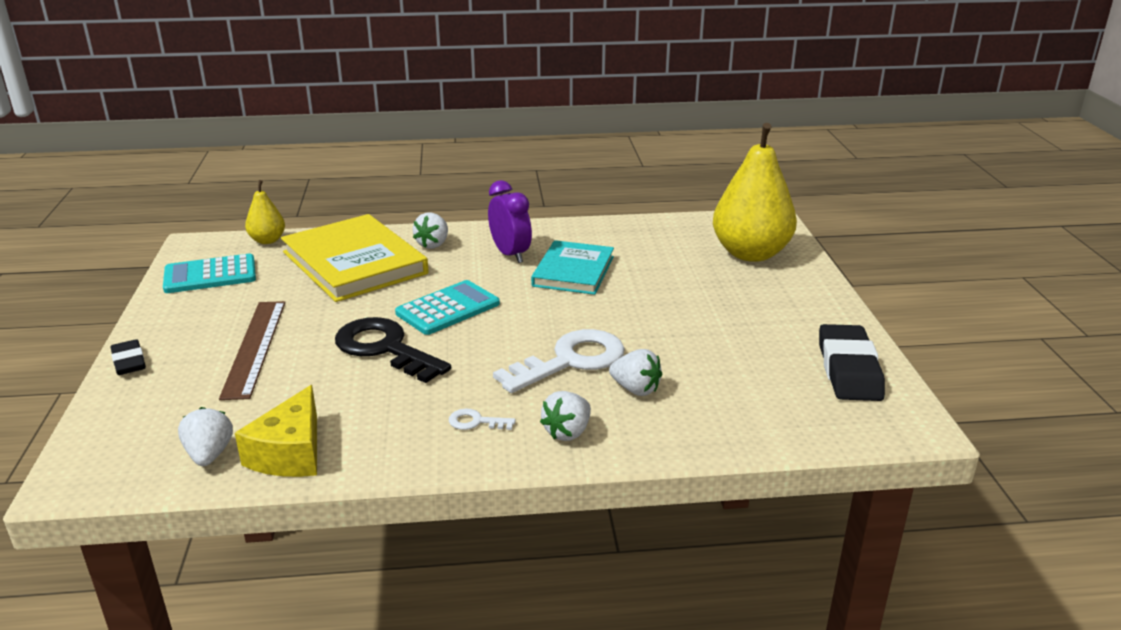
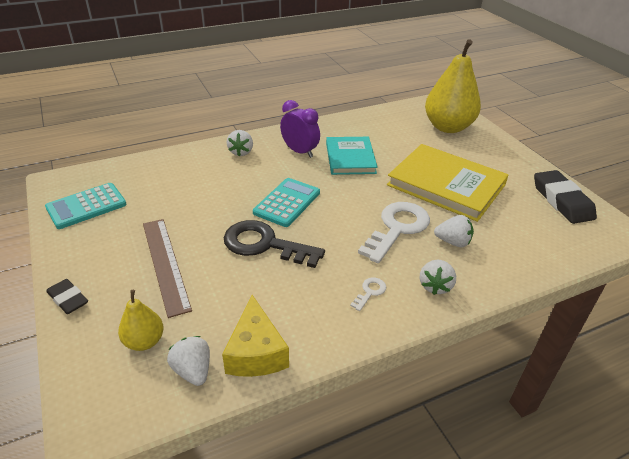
camera: 20 degrees left, 10 degrees up
(267, 240) = (113, 168): yellow pear -> yellow pear (144, 341)
(354, 263) = (194, 176): yellow book -> yellow book (446, 185)
(475, 422) = (370, 292): white key -> white key turned 135 degrees clockwise

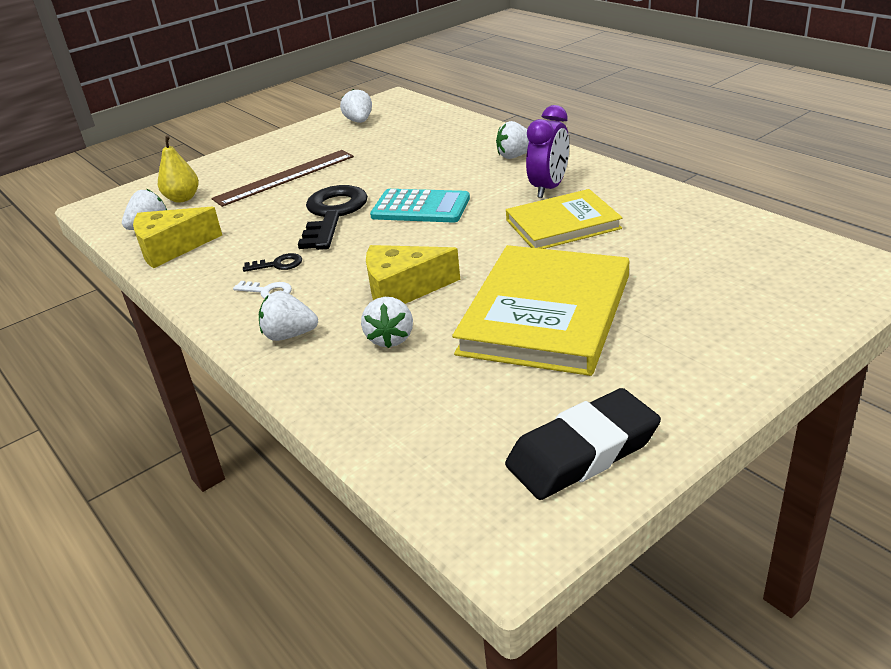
camera: 80 degrees right, 5 degrees down
(68, 299) = (229, 156): black eraser -> none
(86, 206) = (359, 121): turquoise calculator -> white strawberry
(330, 282) = (278, 264): none -> black key
(350, 158) = (562, 224): turquoise book -> yellow book
(397, 228) = (403, 289): white key -> yellow cheese
(448, 127) = (763, 291): yellow pear -> none

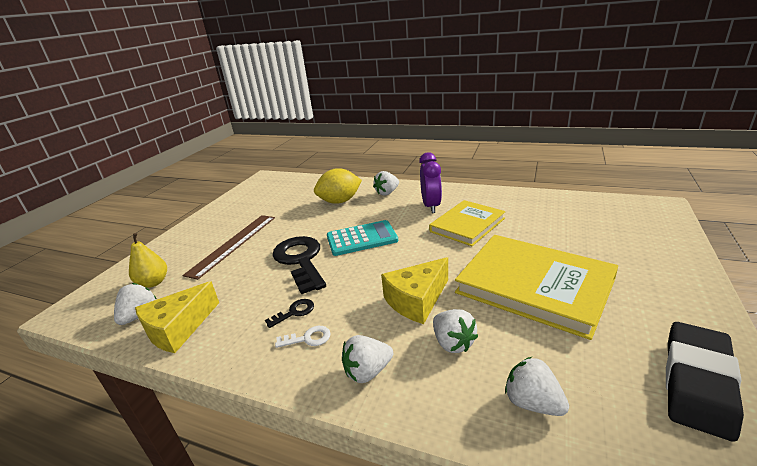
camera: 30 degrees left, 5 degrees down
(359, 121) = (255, 195): white strawberry -> white strawberry (532, 403)
(446, 154) = (340, 201): none -> yellow lemon
(546, 314) = (534, 286): yellow book -> yellow book turned 45 degrees counterclockwise

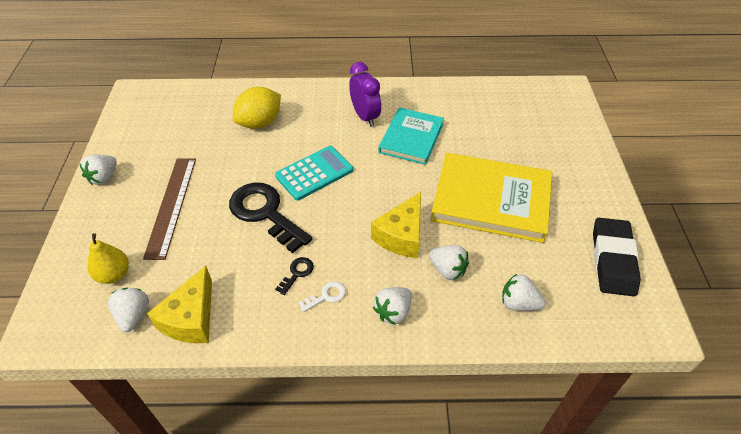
camera: 25 degrees left, 20 degrees up
(387, 193) = (308, 102): white strawberry -> white strawberry (104, 177)
(467, 225) = (411, 138): yellow book -> turquoise book

